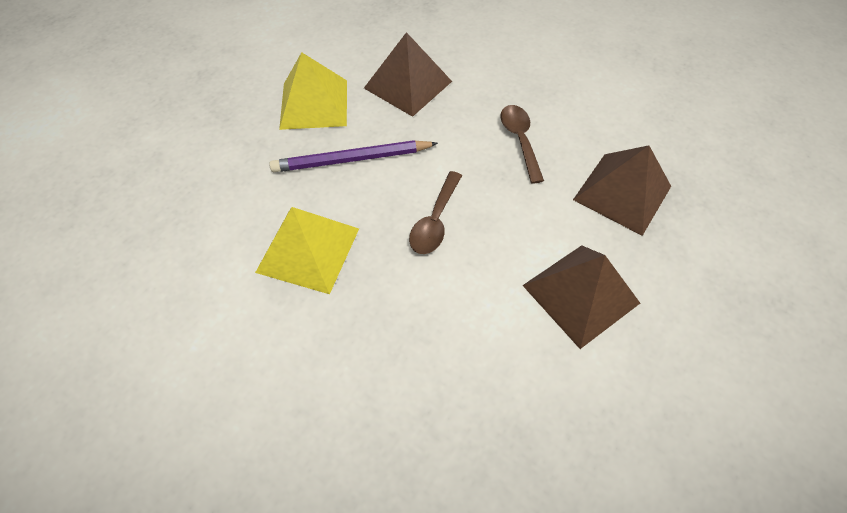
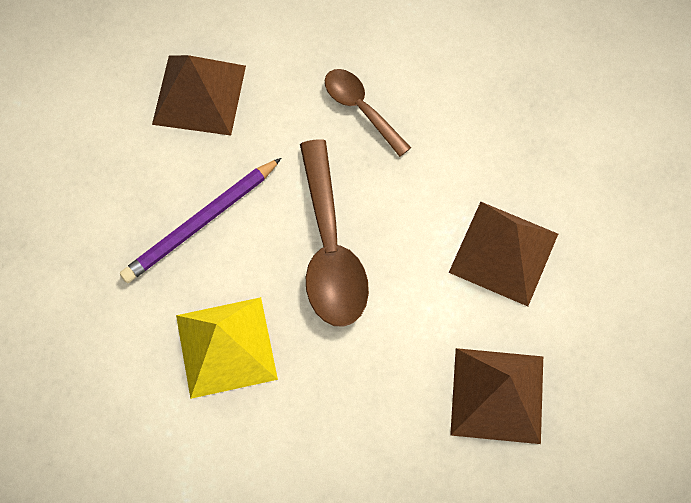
camera: 30 degrees left, 10 degrees up
(314, 104) = (110, 174): yellow pyramid -> none
(435, 221) = (330, 248): brown spoon -> brown spoon, size x1.68
(622, 192) = (491, 121): brown pyramid -> brown pyramid (497, 395)

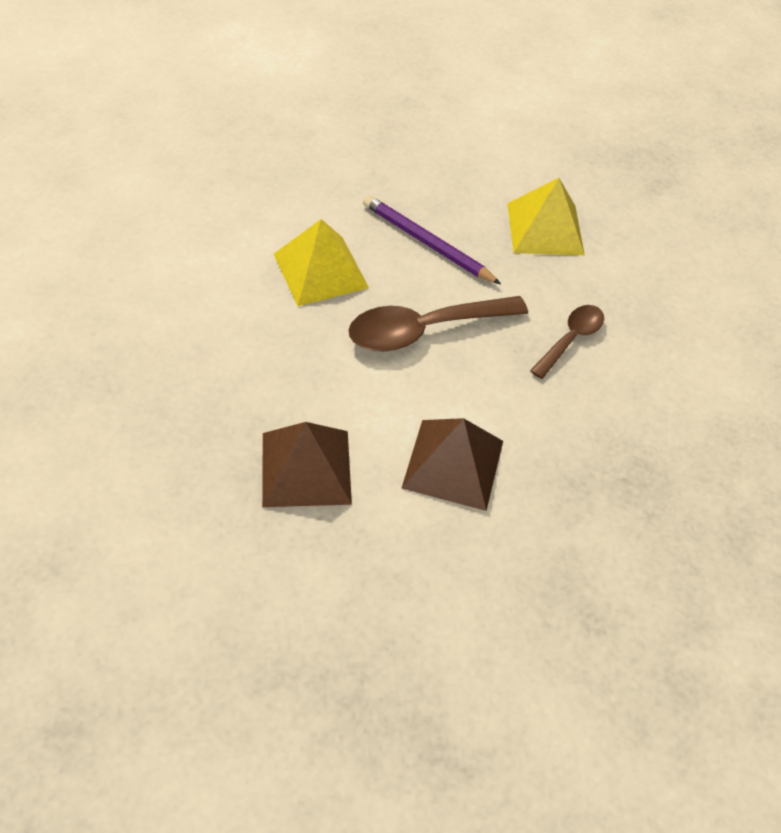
camera: 75 degrees right, 15 degrees down
(199, 94) = (545, 228): brown pyramid -> yellow pyramid

